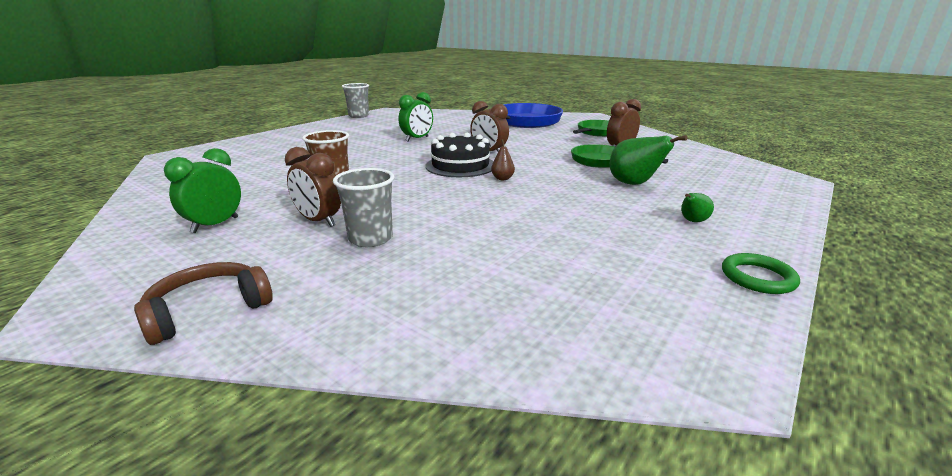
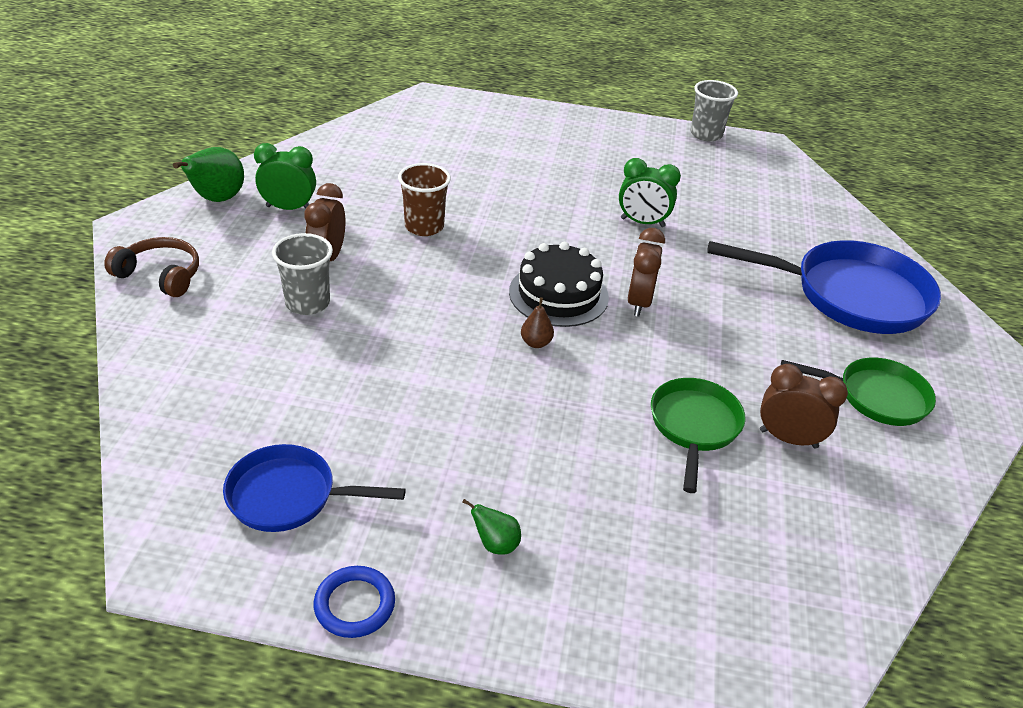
camera: 60 degrees right, 15 degrees up
(627, 286) = (289, 496): none -> blue pan
(634, 184) = (609, 474): green pear -> green pear (217, 199)
(758, 277) = (354, 604): green ring -> blue ring

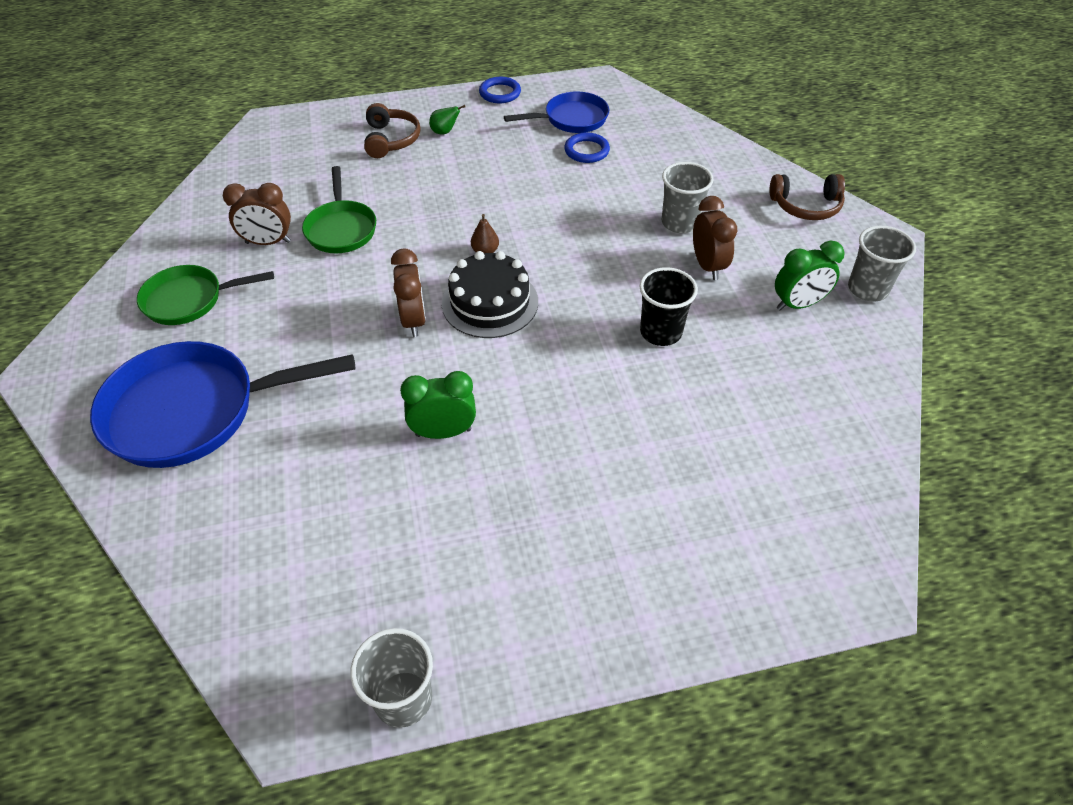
camera: 160 degrees right, 10 degrees up
(217, 199) = (867, 289): green pear -> grey cup
(319, 430) = (586, 151): none -> blue ring
(424, 227) = (660, 332): brown cup -> black cup
(586, 560) = (391, 140): none -> brown headphones

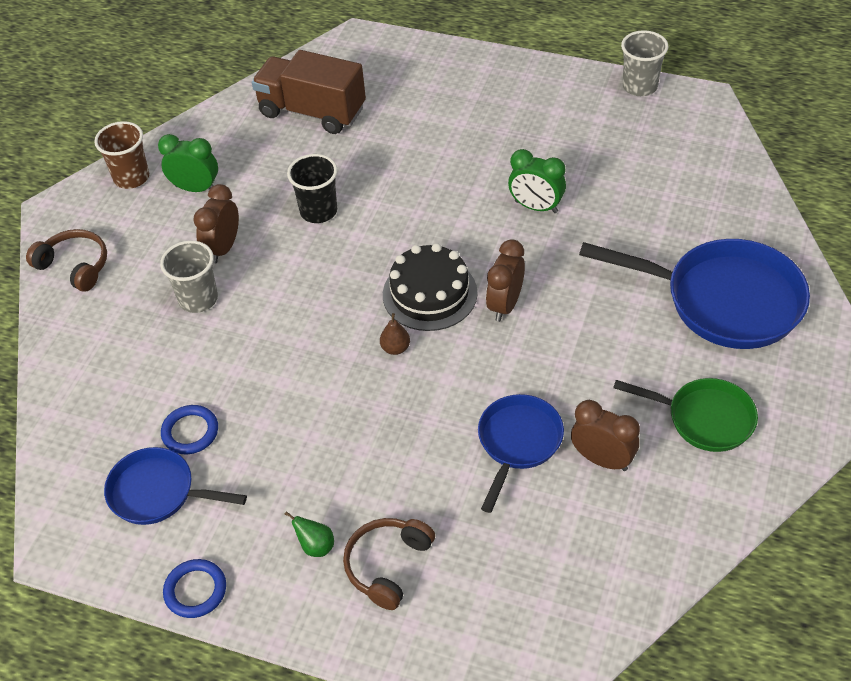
camera: 145 degrees left, 0 degrees up
(341, 229) = (518, 443): green pan -> blue pan
(790, 441) = (312, 112): none -> brown truck
(867, 289) = (131, 177): grey cup -> brown cup

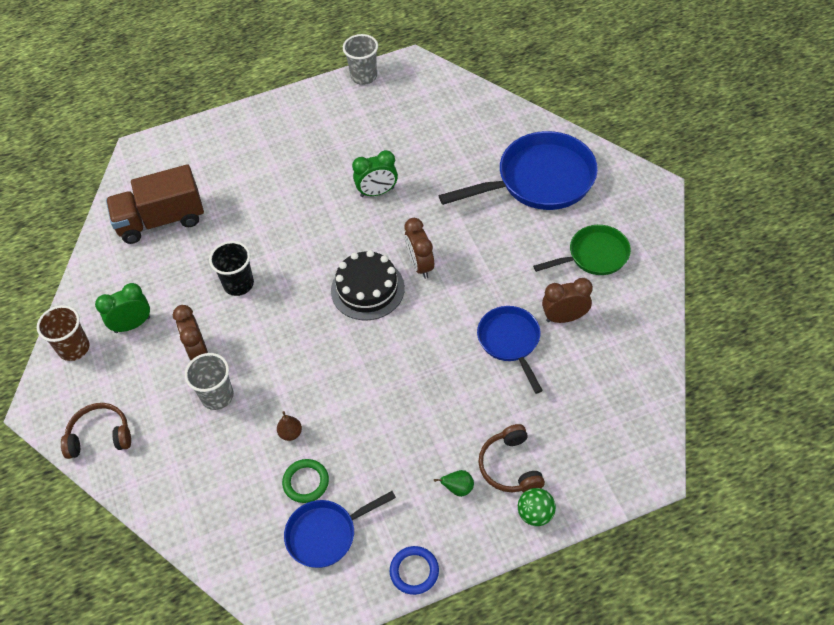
camera: 40 degrees left, 5 degrees up
(190, 432) = (306, 482): blue ring -> green ring
(363, 632) = (535, 514): none -> green ball
(395, 348) = (381, 337): brown pear -> brown pear (290, 433)

